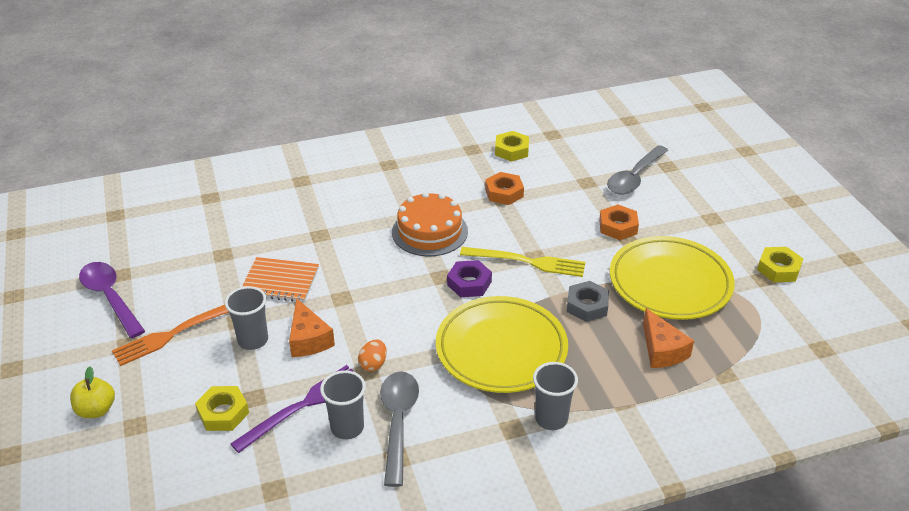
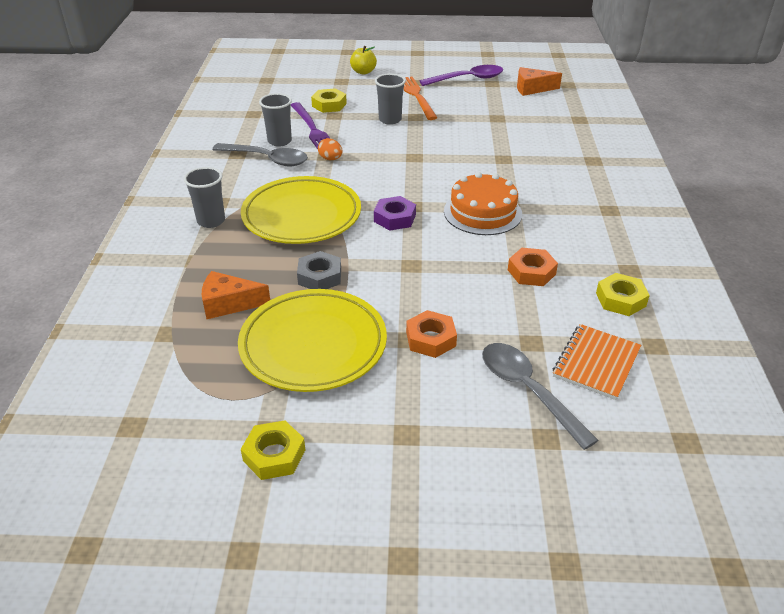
camera: 110 degrees right, 0 degrees up
(280, 282) = (449, 135): orange notebook -> orange notebook (596, 363)
(308, 339) = (376, 139): orange cheese -> orange cheese (532, 88)
(527, 262) = (405, 257): yellow fork -> none

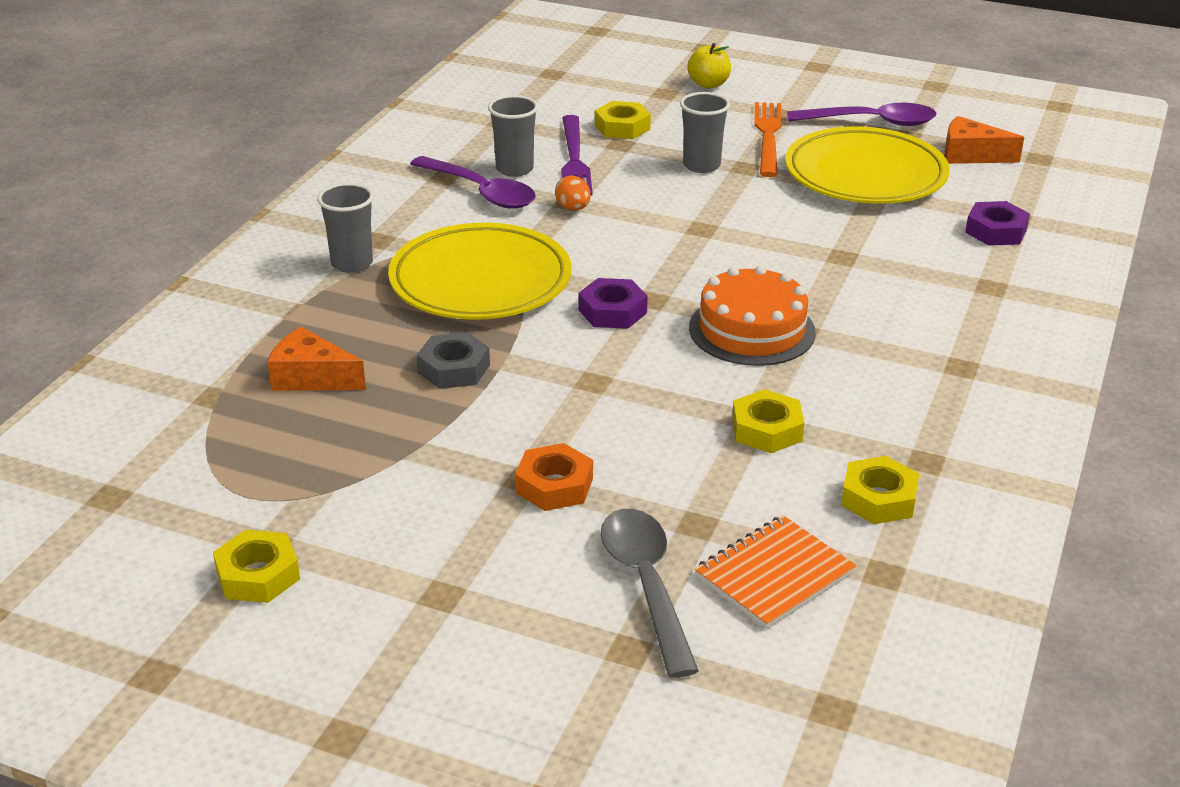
camera: 20 degrees right, 5 degrees down
(267, 159) = (481, 192): grey spoon -> purple spoon
(313, 345) = (389, 455): yellow plate -> yellow plate (865, 175)
(531, 272) = (766, 429): orange nut -> yellow nut
(574, 128) = (996, 231): none -> purple nut

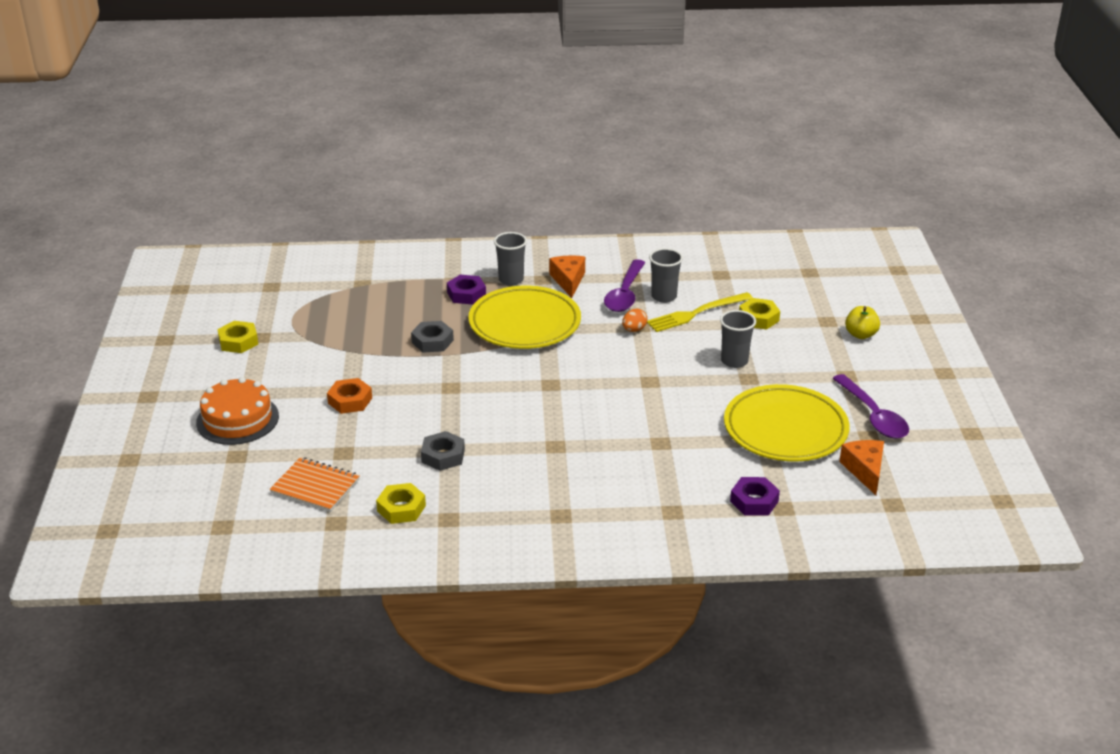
camera: 65 degrees right, 0 degrees up
(311, 377) = (396, 304): orange cheese -> orange cheese (568, 280)
(574, 159) = (696, 313): purple fork -> yellow fork
(612, 311) = (527, 374): purple nut -> purple nut (466, 294)
(646, 584) = (286, 449): grey spoon -> none
(752, 330) = (544, 427): orange cake -> orange cake (237, 419)
(766, 429) = (443, 456): yellow nut -> grey nut
(768, 136) = (804, 377): orange fork -> none

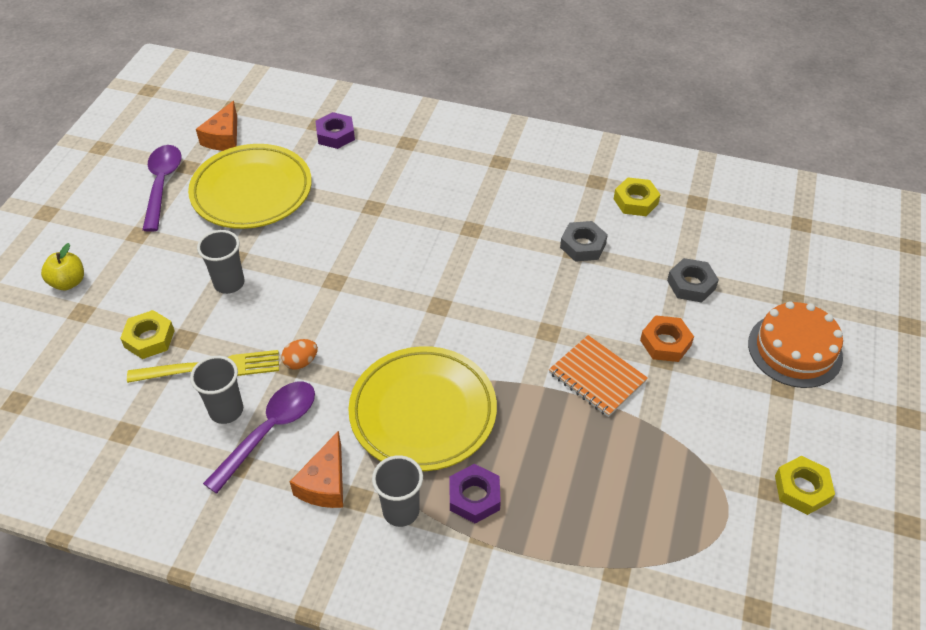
camera: 160 degrees left, 15 degrees up
(315, 486) = (712, 243): orange notebook -> orange notebook (597, 377)
(432, 341) = (548, 413): grey nut -> grey nut (691, 284)

